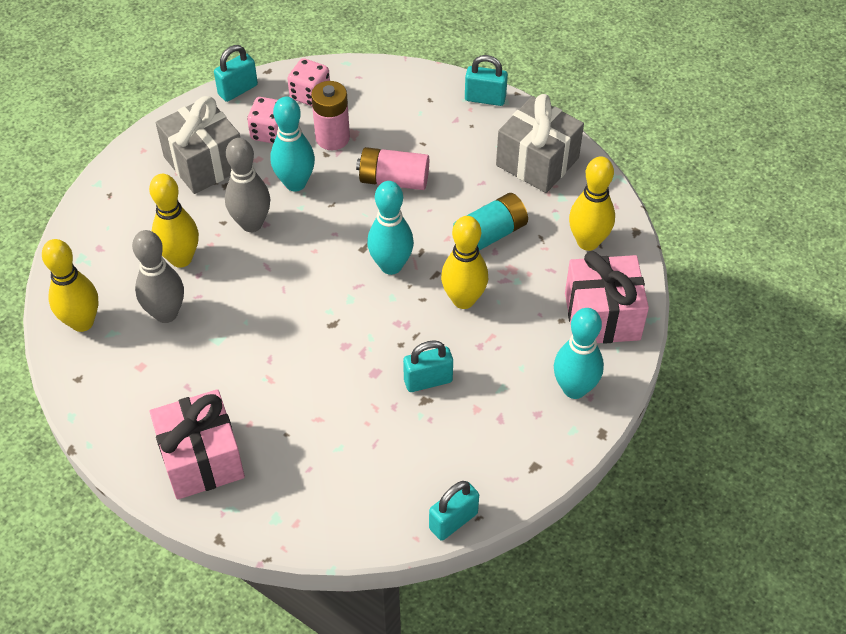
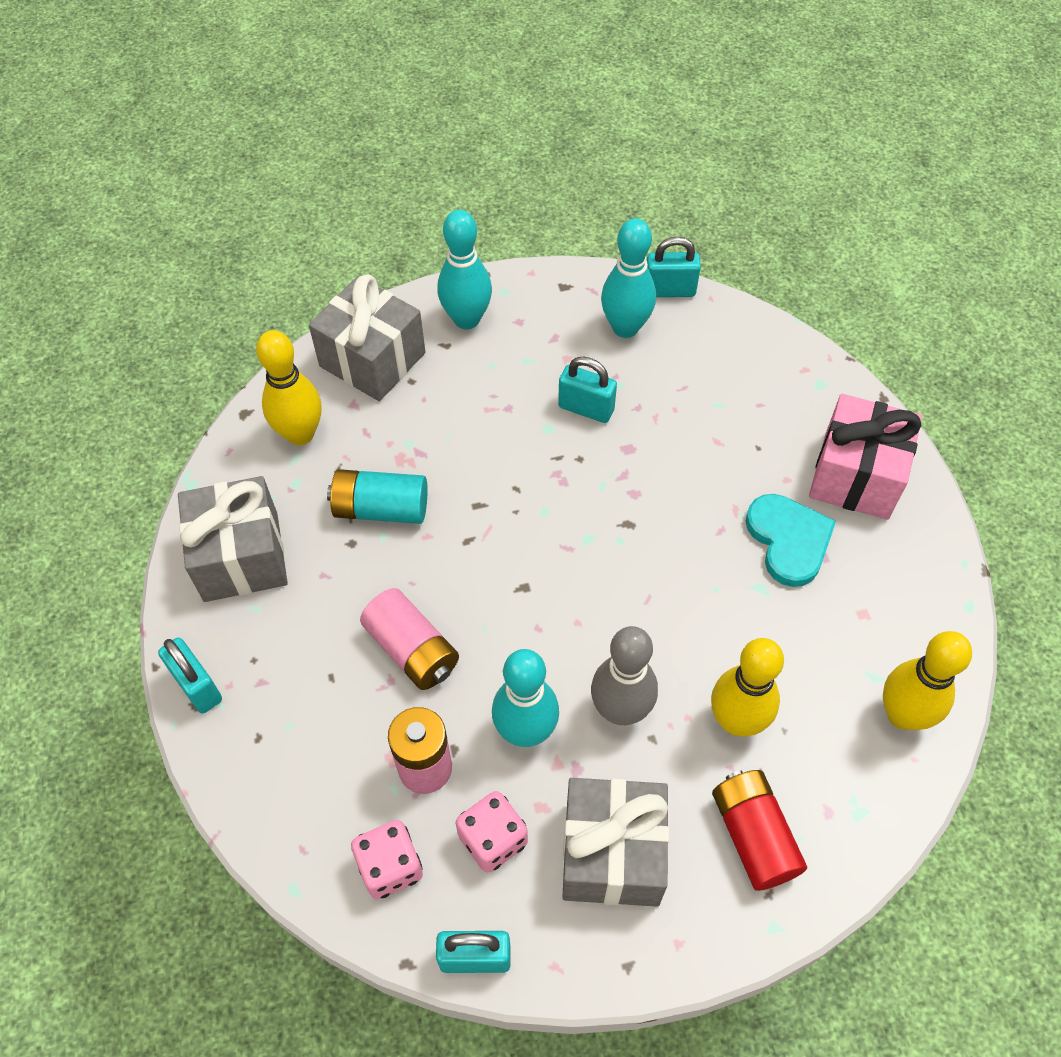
camera: 140 degrees left, 5 degrees up
(134, 213) = (753, 836): none -> red battery
(166, 313) = (798, 658): grey bowling pin -> none
(219, 381) = (788, 540): none -> turquoise heart
(391, 265) = (513, 545): turquoise bowling pin -> turquoise bowling pin (625, 327)
(463, 299) = (478, 460): yellow bowling pin -> none
(602, 316) = (372, 359): pink gift -> grey gift

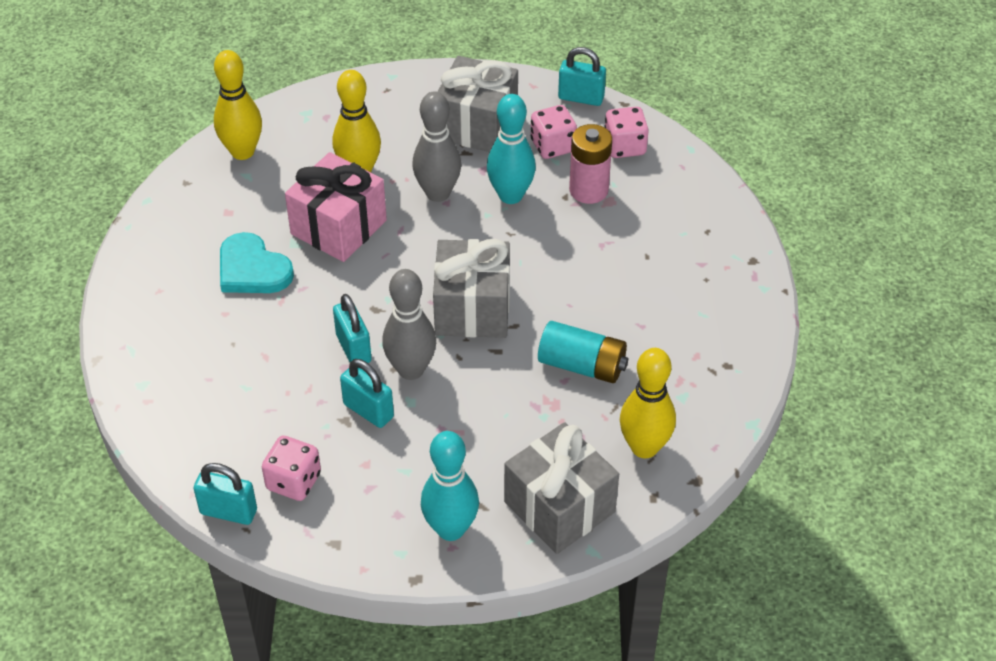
camera: 165 degrees left, 10 degrees down
(197, 686) = (751, 270): turquoise padlock -> turquoise padlock (353, 348)
(241, 557) = (710, 353): grey gift -> grey gift (472, 309)
(412, 649) = (580, 260): pink battery -> none
(561, 461) = (411, 369): none -> grey bowling pin
(625, 327) = (293, 481): turquoise bowling pin -> pink dice
(753, 836) = (381, 115): red battery -> none
(788, 540) = (252, 269): turquoise heart -> turquoise heart turned 45 degrees counterclockwise
(856, 476) = (166, 303): pink gift -> pink gift (338, 227)

